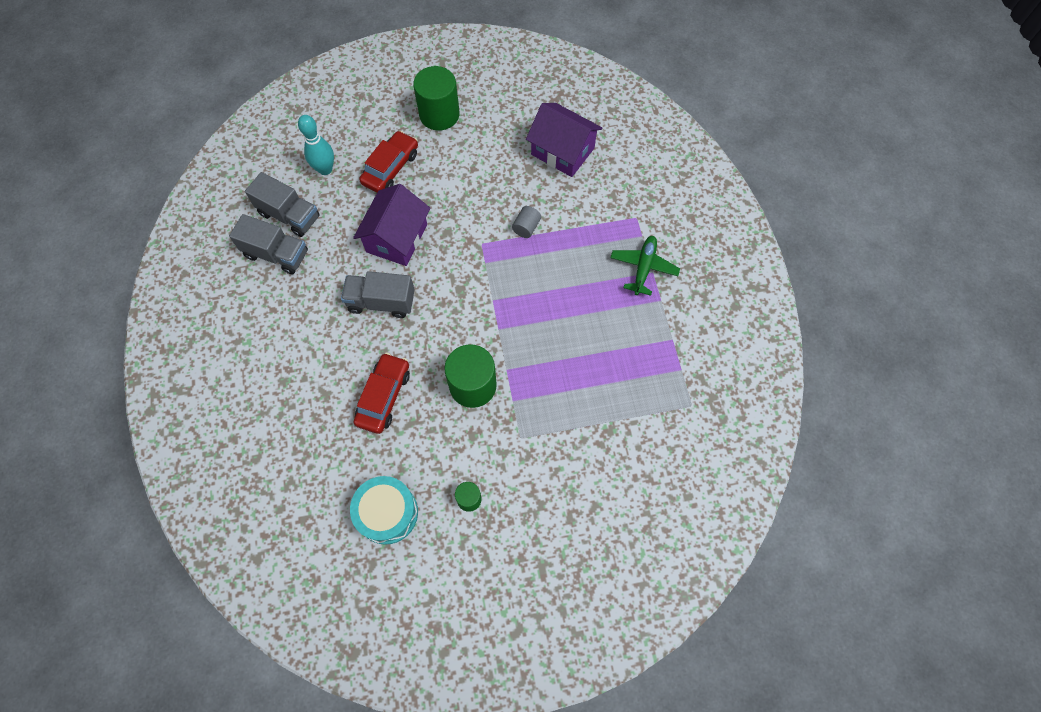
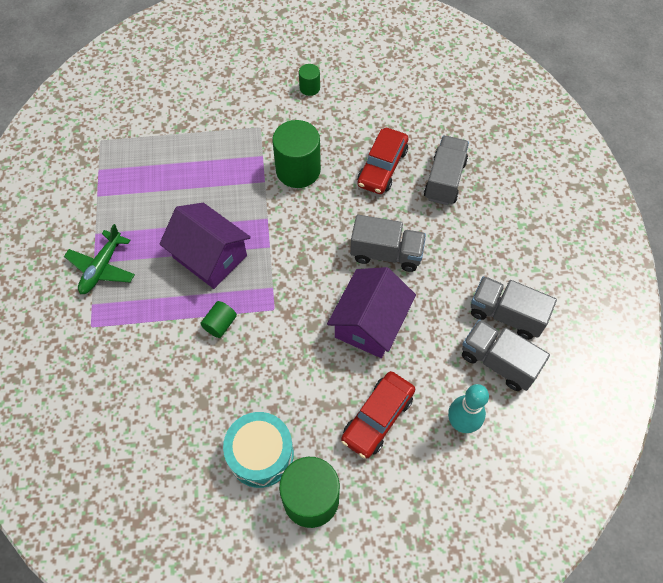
camera: 175 degrees left, 5 degrees down
(319, 386) = (444, 180): none -> grey truck
(387, 513) = (378, 83): turquoise drum -> turquoise drum (260, 454)
(526, 227) = (220, 324): grey cylinder -> green cylinder
(562, 151) = (155, 424): purple house -> purple house (210, 256)

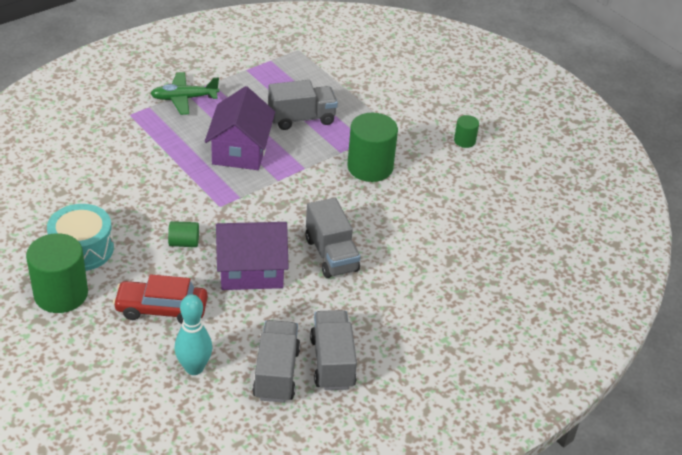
camera: 55 degrees right, 20 degrees down
(220, 324) = (182, 180): green cylinder -> green cylinder (184, 243)
(382, 167) = (422, 218): red car -> none
(444, 180) = (447, 266): grey truck -> grey truck (302, 118)

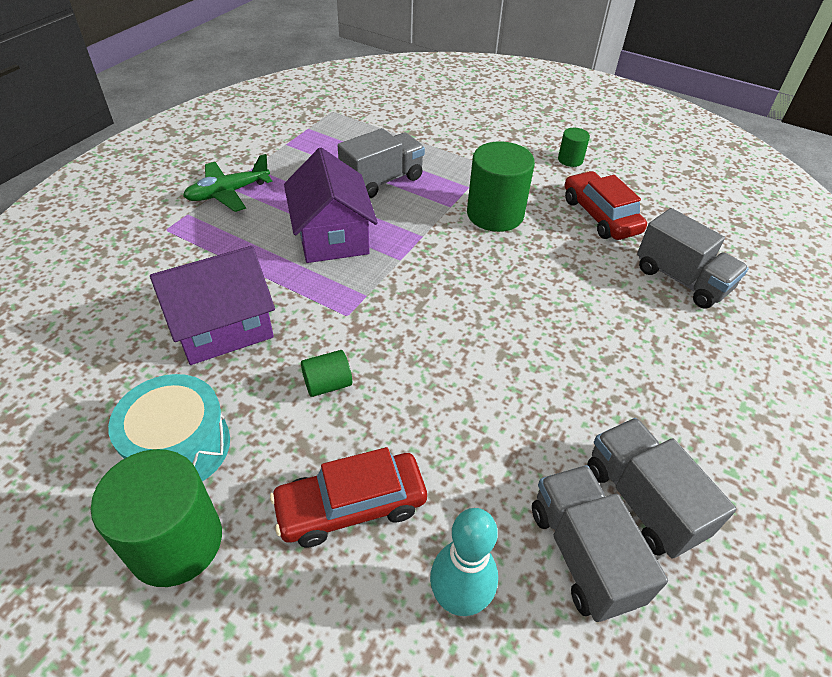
camera: 20 degrees left, 5 degrees up
(251, 270) = (442, 394): purple house -> purple house (222, 327)
(331, 255) = (528, 336): grey truck -> grey truck (681, 279)
(452, 191) = (600, 215): none -> red car

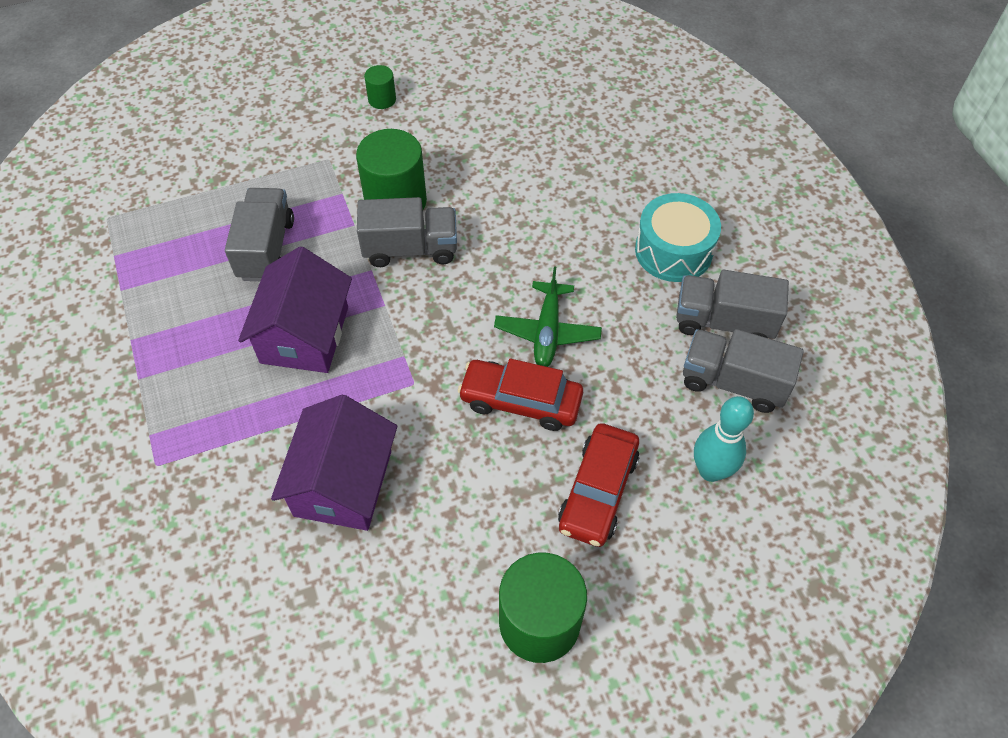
camera: 50 degrees left, 10 degrees up
(179, 446) = (450, 579): turquoise drum -> turquoise drum (673, 251)
(228, 193) = (152, 383): green plane -> green plane (547, 331)
(327, 384) = (476, 441): green cylinder -> none
(332, 236) = (305, 335): purple house -> purple house turned 75 degrees clockwise
(600, 215) = (467, 136): red car -> red car (520, 401)
(681, 279) = (577, 146): grey truck -> grey truck (410, 249)

